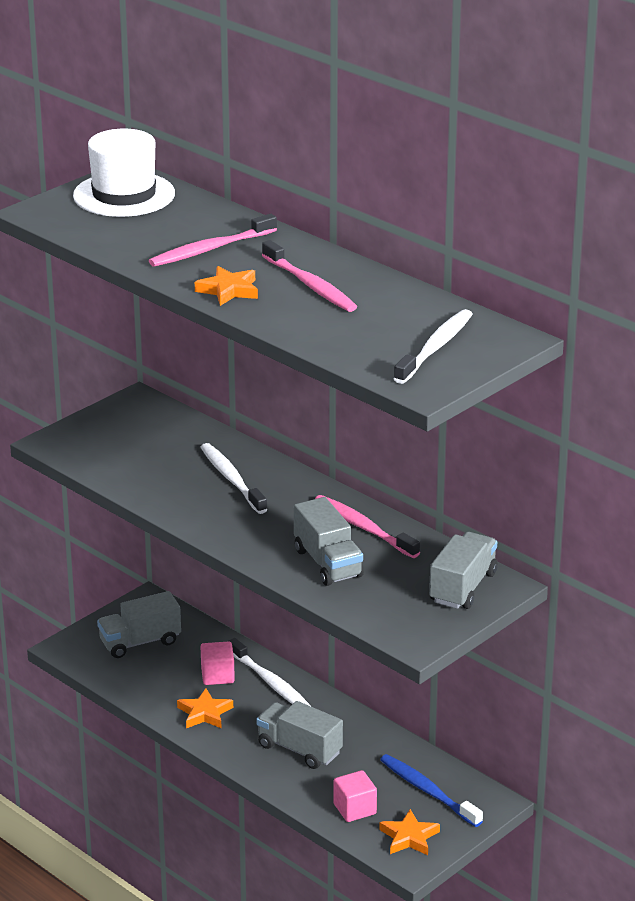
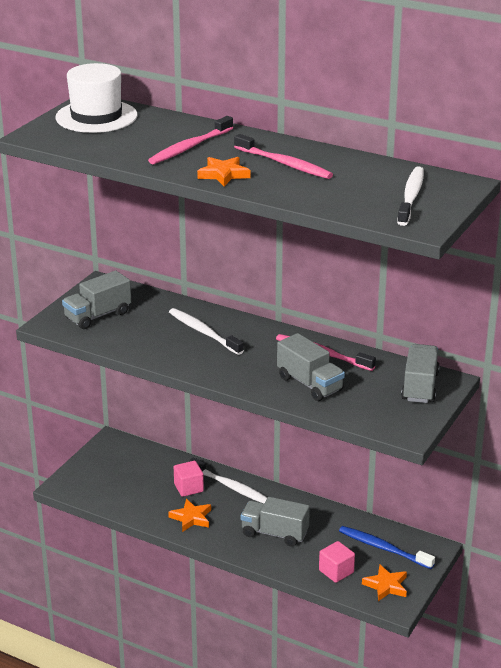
camera: 15 degrees left, 0 degrees up
(140, 642) = (119, 472): grey truck -> grey truck (98, 315)

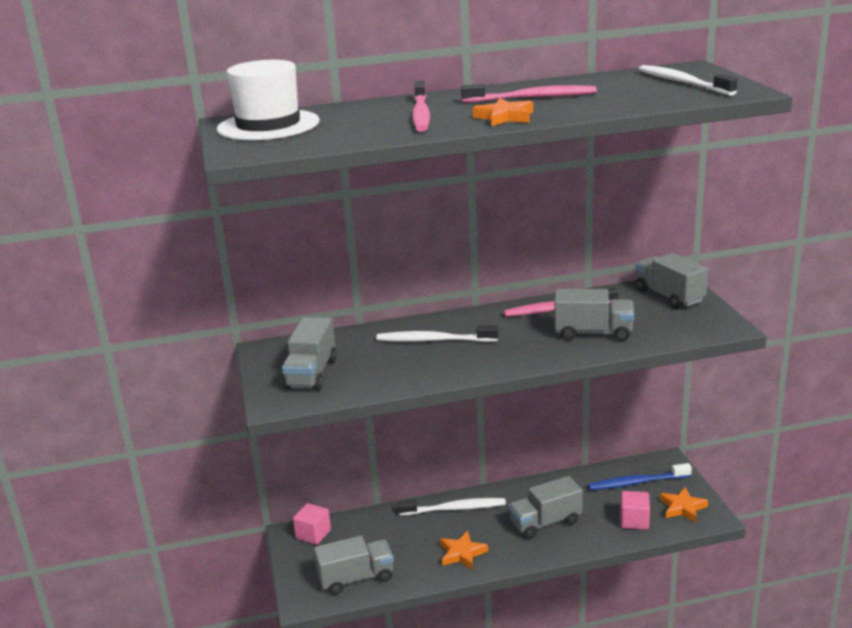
camera: 40 degrees left, 5 degrees down
(109, 492) = (356, 578): none -> grey truck
(188, 488) = (422, 531): pink cube -> pink cube (313, 534)

